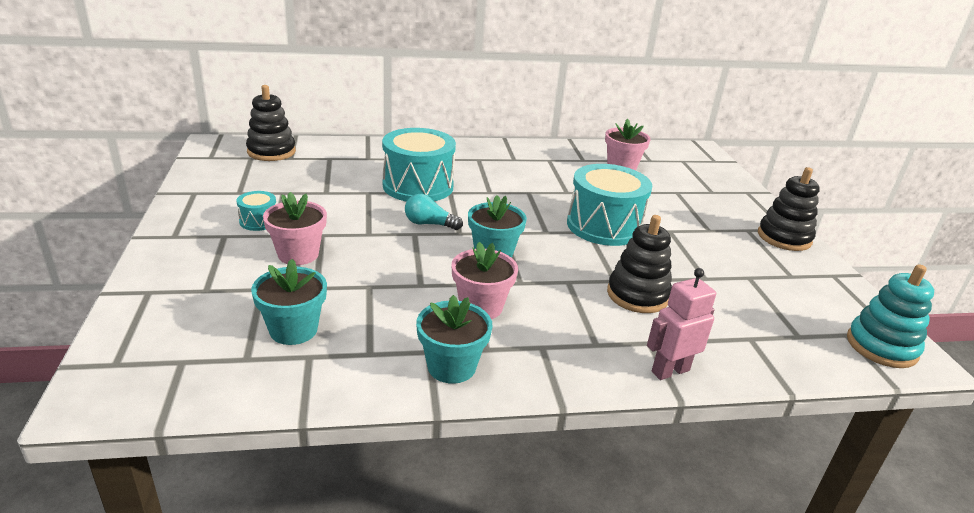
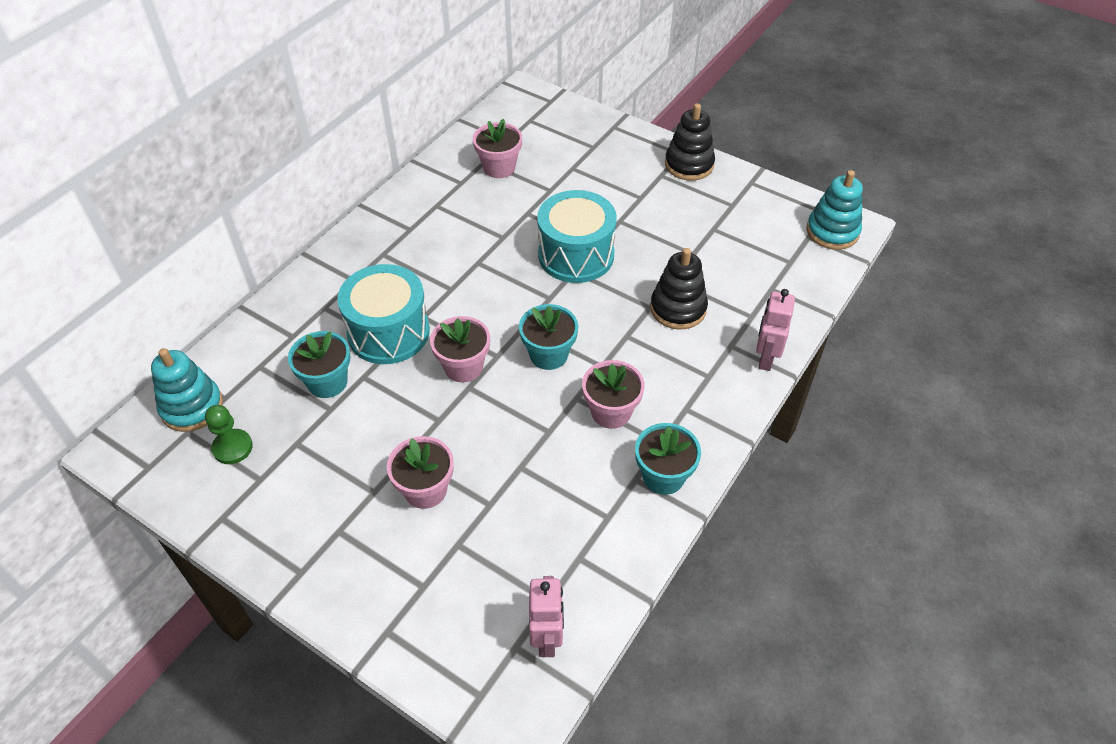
camera: 45 degrees left, 20 degrees up
(205, 375) = (547, 638): none -> pink robot
(254, 174) = (232, 448): none -> green pawn
(258, 221) = (336, 491): turquoise drum -> none
(271, 152) = (192, 407): black stacking toy -> turquoise stacking toy
(293, 330) = (537, 551): turquoise flower pot -> turquoise flower pot (327, 382)
(429, 224) = (463, 367): turquoise light bulb -> pink flower pot

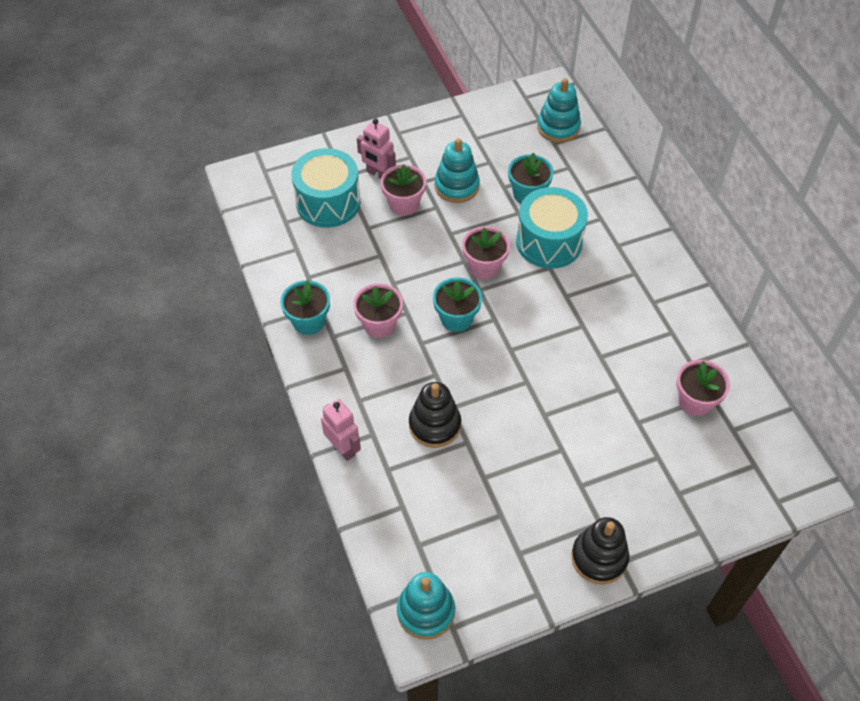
camera: 125 degrees right, 5 degrees up
(232, 448) = (510, 134): green pawn -> none
(359, 454) = (456, 186): none -> turquoise stacking toy
(547, 638) = (266, 210): pink robot -> pink robot (378, 174)
(576, 255) = (544, 393): turquoise drum -> turquoise drum (328, 202)

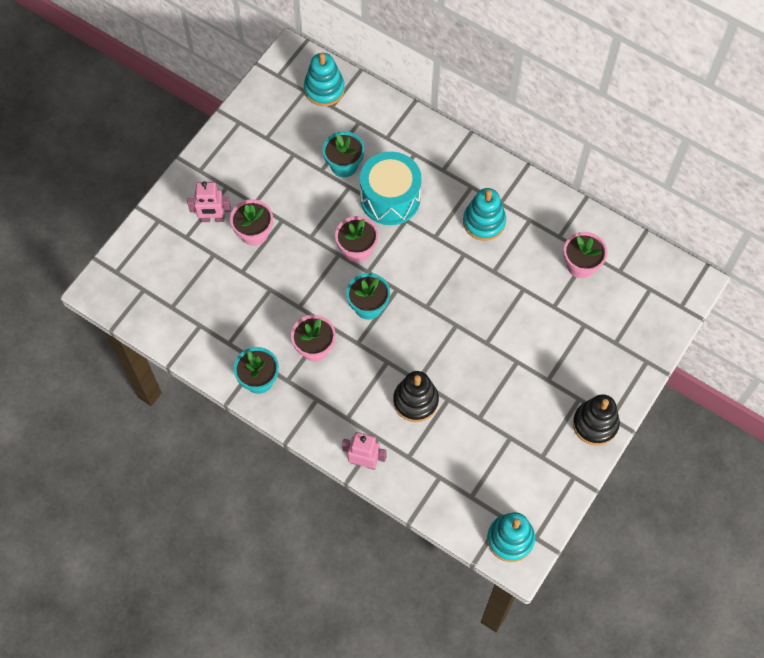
camera: 35 degrees left, 10 degrees up
(328, 202) = (192, 268): turquoise drum -> none
(456, 186) = (283, 191): turquoise stacking toy -> turquoise stacking toy (484, 222)

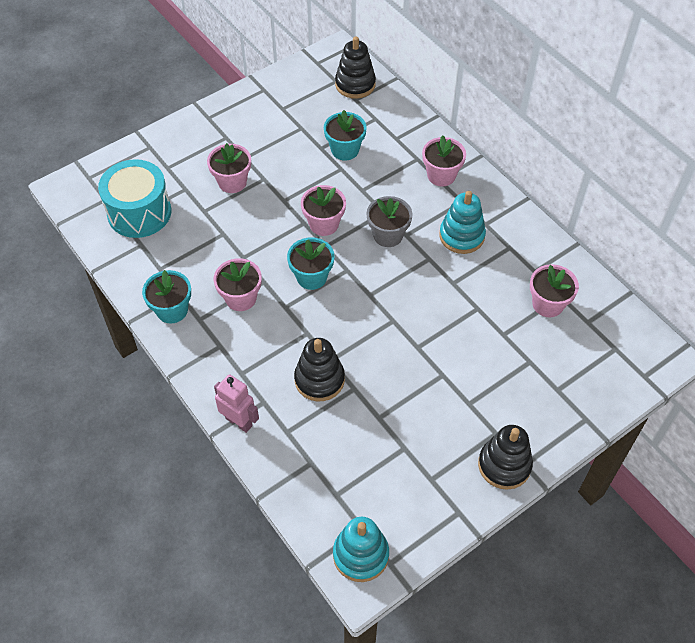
camera: 20 degrees right, 10 degrees down
(213, 218) = (200, 159): pink robot -> none
(324, 89) = (355, 84): turquoise stacking toy -> black stacking toy
(390, 198) = (376, 189): turquoise drum -> turquoise drum (139, 212)
(419, 242) = (388, 235): none -> grey flower pot
(442, 165) = (441, 175): none -> pink flower pot

